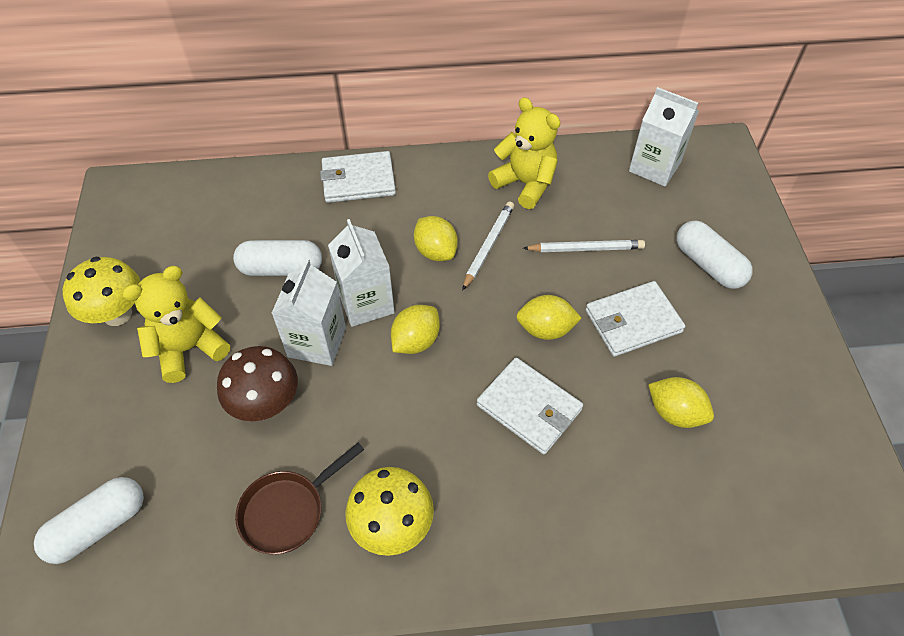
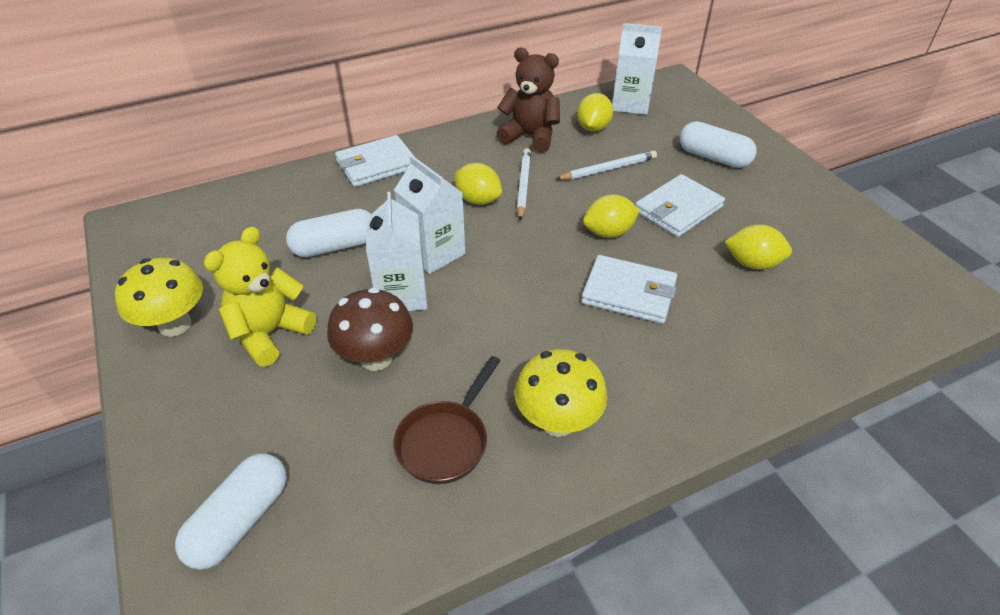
camera: 20 degrees left, 10 degrees down
(416, 341) = (497, 270): yellow lemon -> yellow lemon (593, 128)
(525, 184) = (530, 136): yellow teddy bear -> brown teddy bear

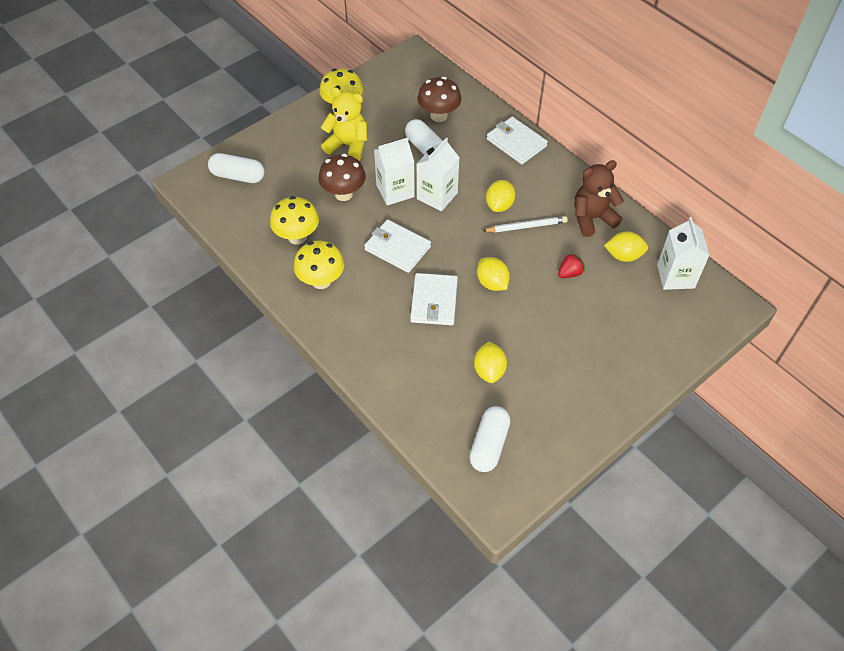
camera: 75 degrees right, 10 degrees up
(278, 221) = (439, 116): none -> brown mushroom
(446, 441) = (297, 237): brown pan -> yellow mushroom
(530, 136) = (592, 218): brown teddy bear -> brown teddy bear turned 120 degrees counterclockwise
(608, 169) = (569, 273): white pencil -> red strawberry
(678, 209) = (536, 321): white wallet -> white wallet (397, 248)
(713, 157) = (617, 341): white capsule -> white capsule (489, 445)

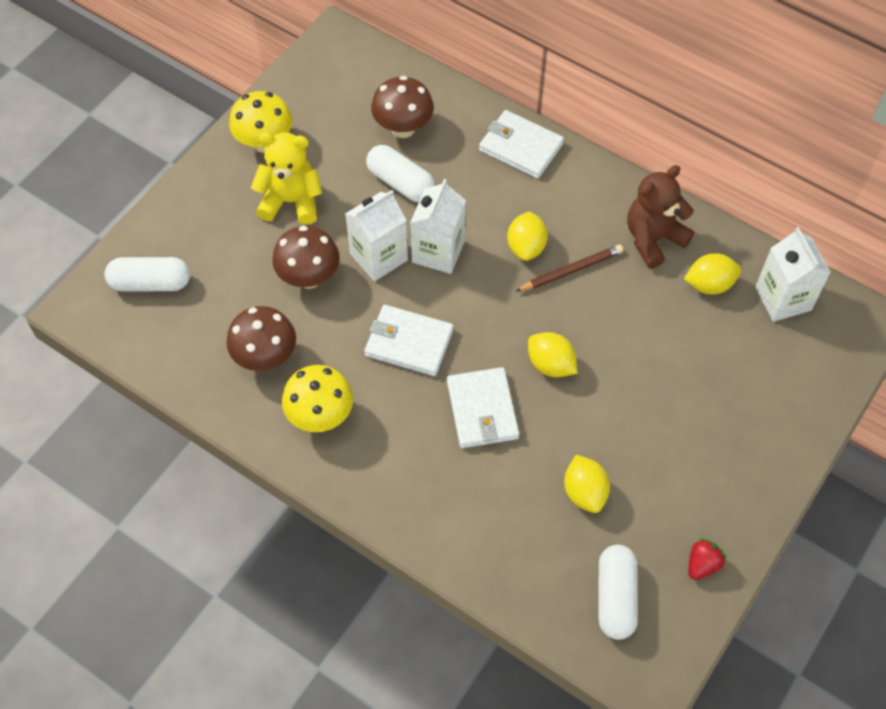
camera: 15 degrees left, 5 degrees up
(297, 237) = (265, 357): yellow mushroom -> brown mushroom
(526, 226) = (571, 270): white pencil -> brown pencil
(569, 273) = (647, 326): red strawberry -> red strawberry (702, 564)

